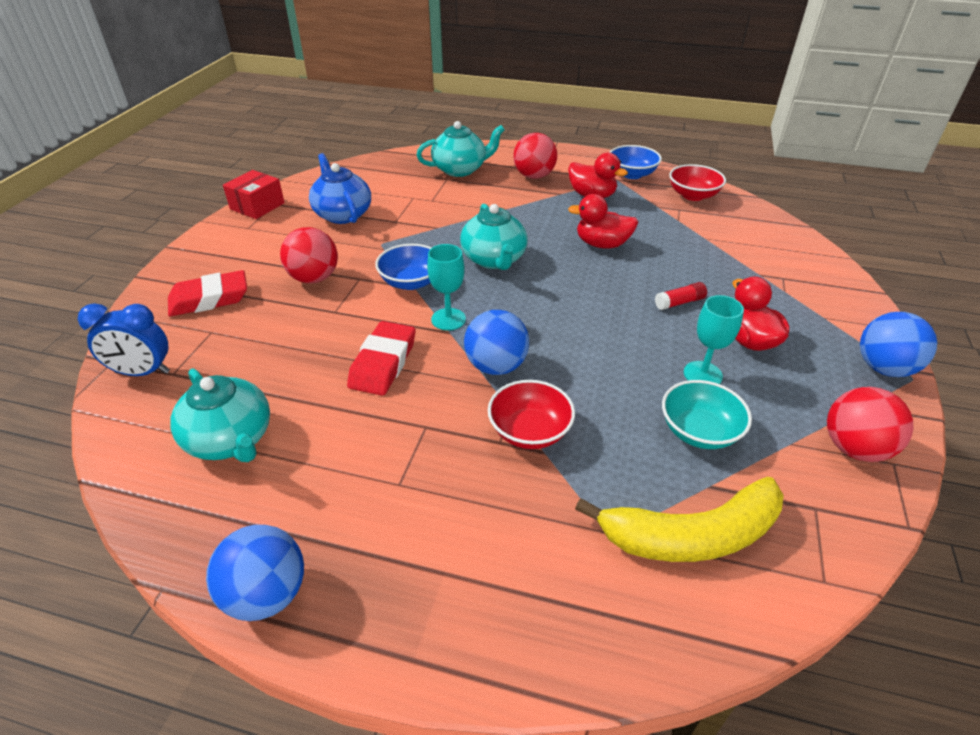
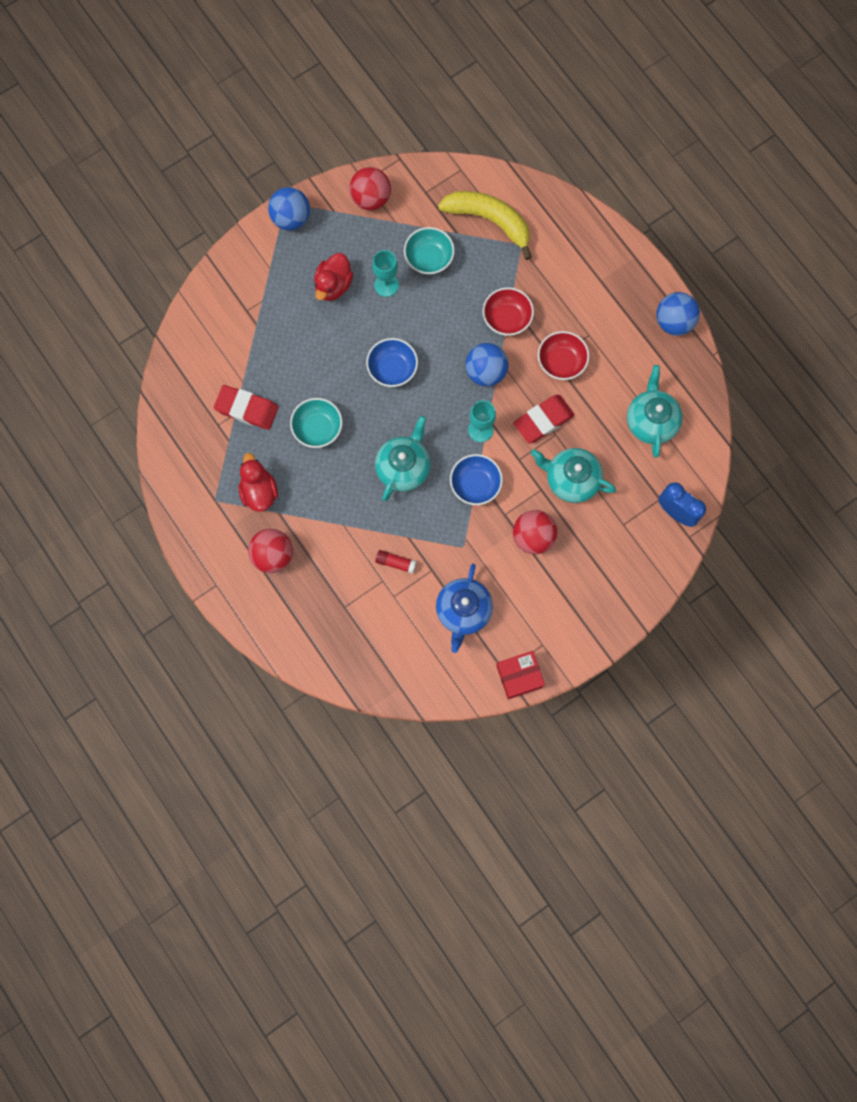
camera: 140 degrees left, 35 degrees up
(209, 299) = (610, 563): red eraser -> red eraser (247, 409)
(460, 169) = (320, 614): turquoise teapot -> turquoise teapot (571, 479)
(602, 244) = (317, 428): red duck -> turquoise bowl
(632, 174) = (195, 496): blue bowl -> blue bowl (392, 369)
(679, 302) = (334, 340): red glue stick -> red glue stick (395, 563)
(693, 195) = (186, 432): red bowl -> red bowl (561, 362)

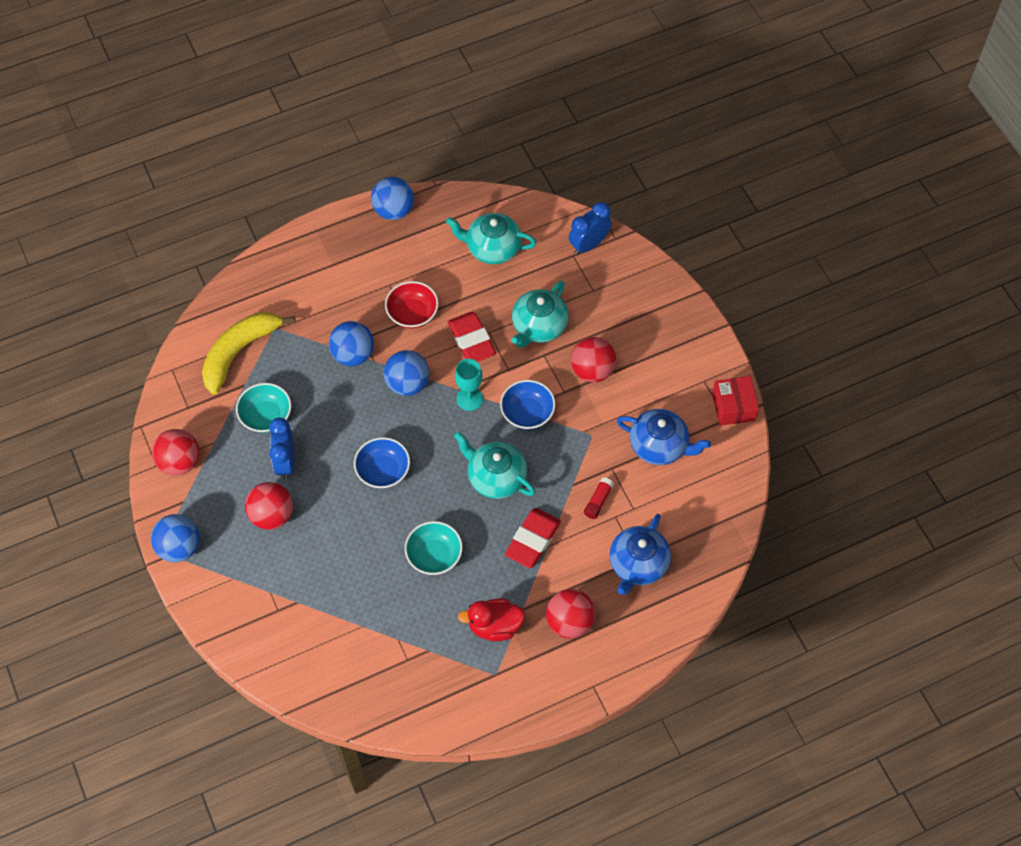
camera: 80 degrees left, 15 degrees down
(247, 409) = (396, 626): red eraser -> red eraser (533, 540)
(333, 285) = (272, 515): red duck -> red ball
(338, 607) = (638, 564): none -> blue teapot
(386, 285) = (285, 462): turquoise goblet -> blue clock
(507, 318) = (353, 354): red bowl -> blue ball

